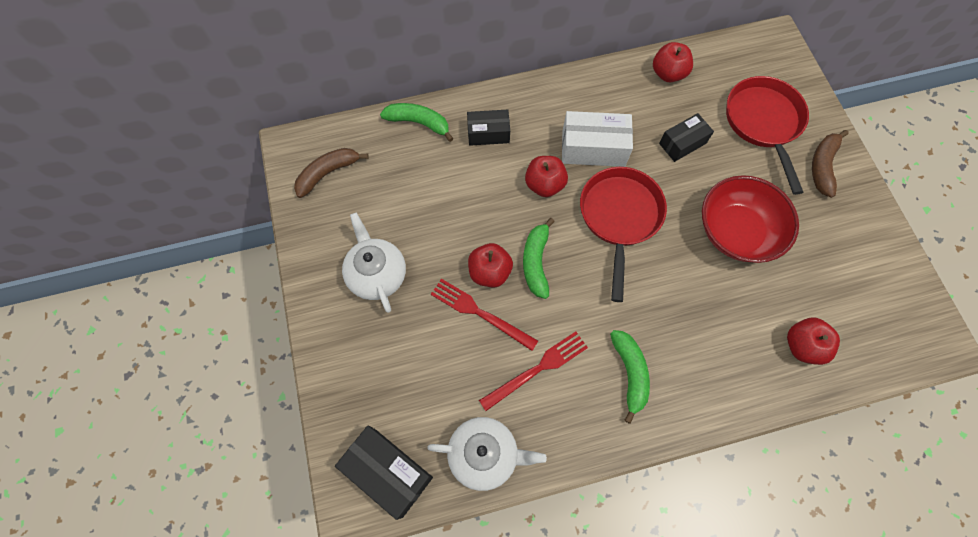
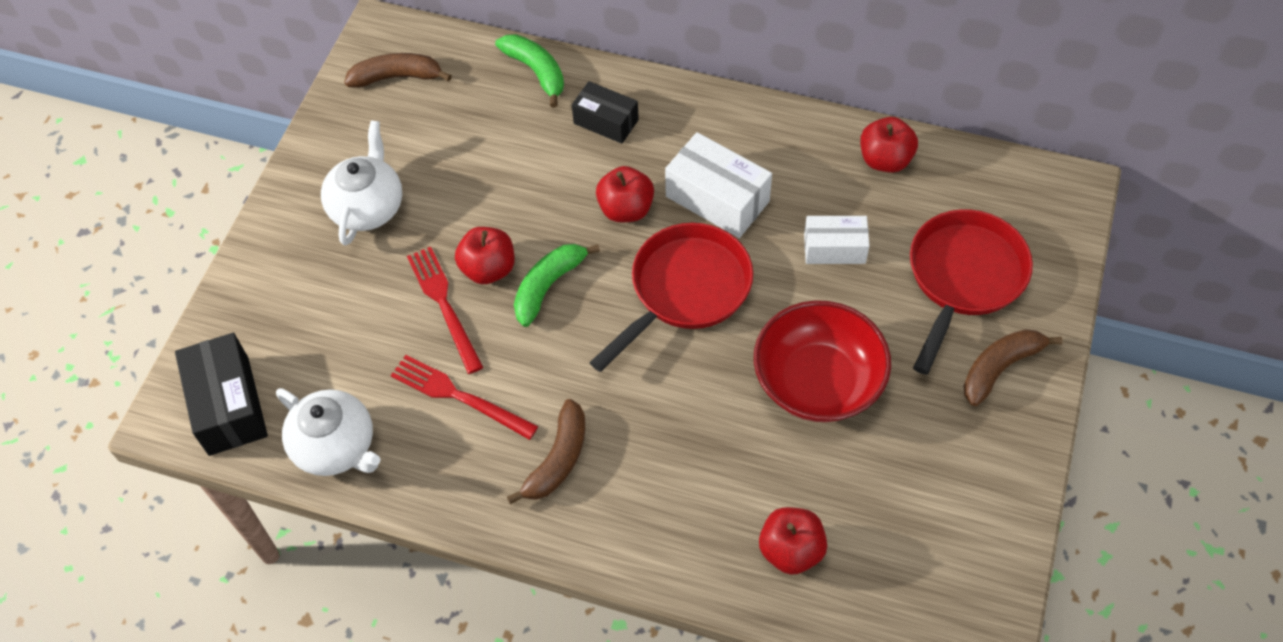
camera: 35 degrees right, 10 degrees down
(537, 369) = (459, 396): red fork -> red fork turned 150 degrees counterclockwise
(629, 373) = (558, 459): green banana -> brown banana
(682, 143) = (834, 248): black box -> white box

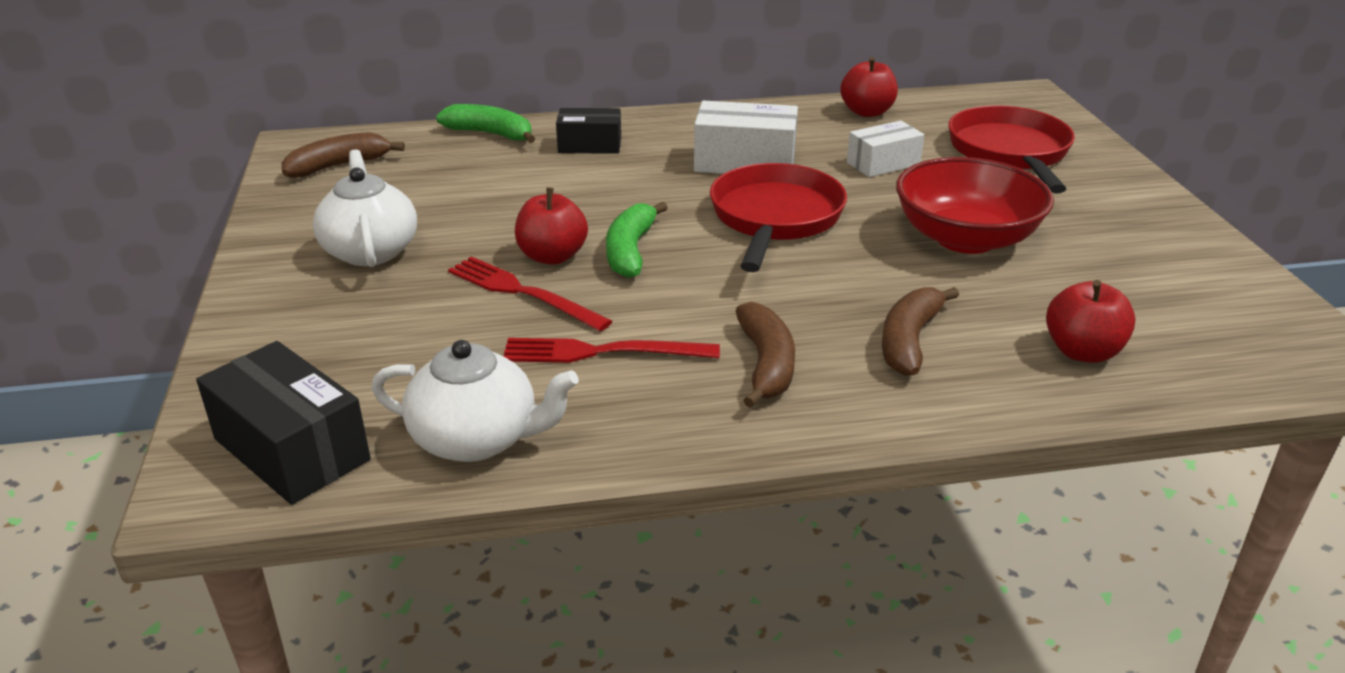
camera: 30 degrees left, 25 degrees down
(626, 209) = (662, 187): red apple -> none
(1000, 368) = (1105, 190): brown banana -> brown banana (909, 341)

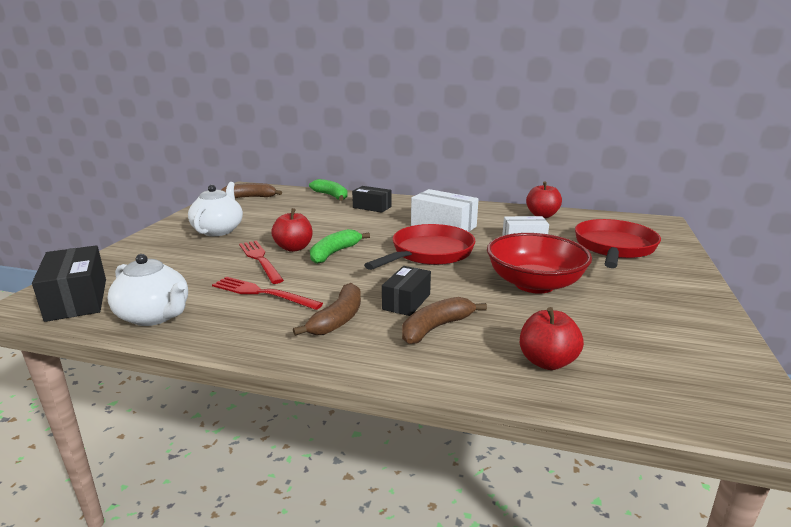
camera: 25 degrees right, 10 degrees down
(829, 310) = (406, 301): none -> black box

